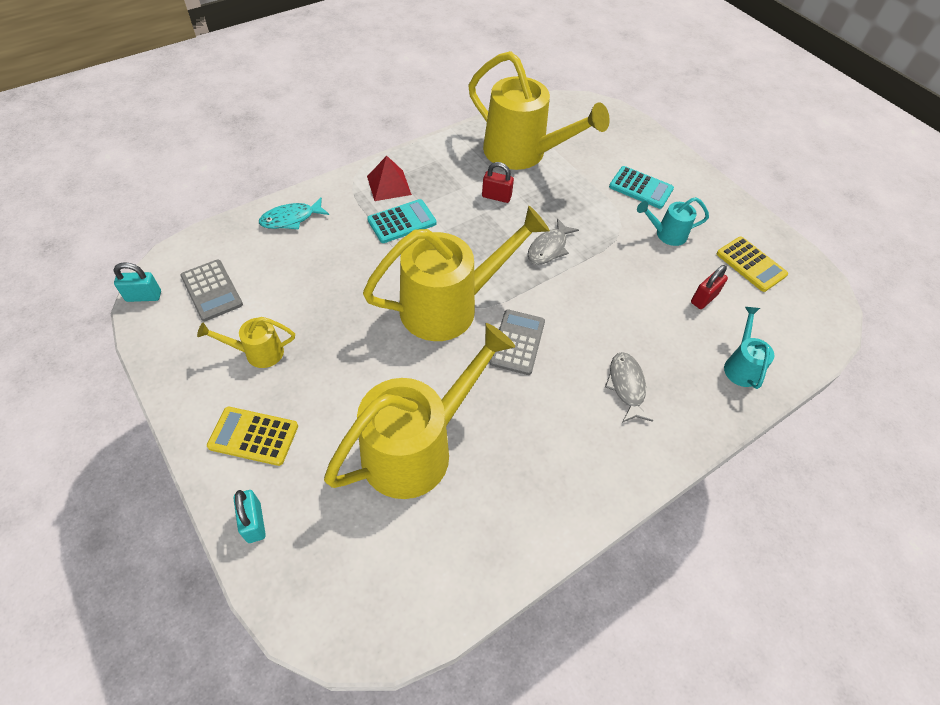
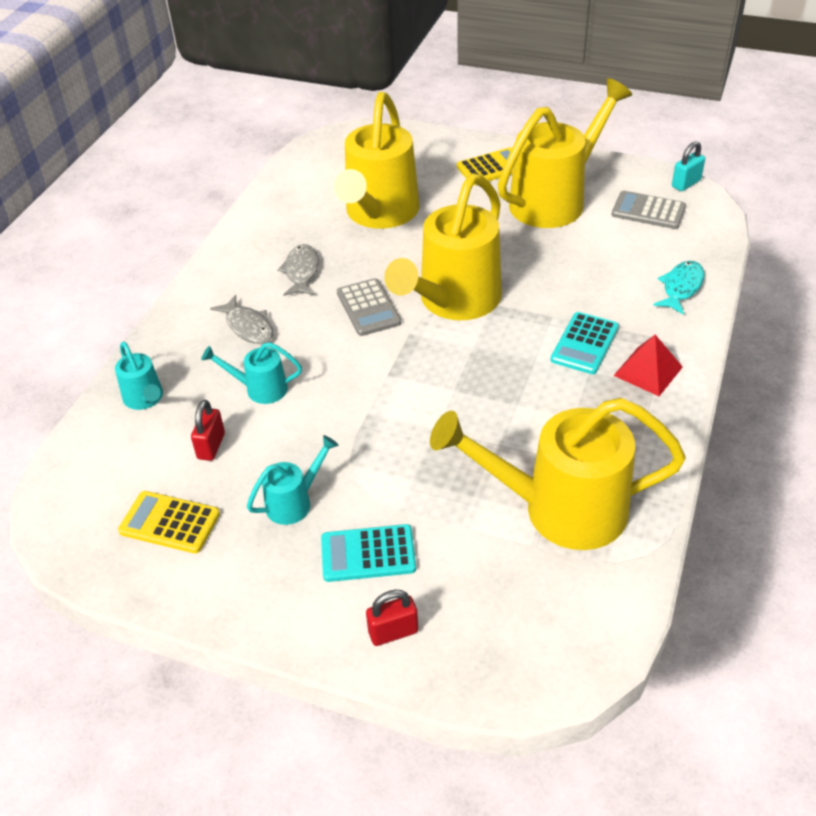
camera: 150 degrees right, 10 degrees down
(254, 522) = (438, 143): turquoise padlock -> none
(258, 353) = (555, 200): yellow watering can -> yellow watering can, size x2.19
(496, 196) = (526, 429): red padlock -> red padlock (393, 632)
(549, 248) = (414, 404): grey fish -> grey fish (301, 271)
(647, 322) = (260, 389): none -> turquoise watering can

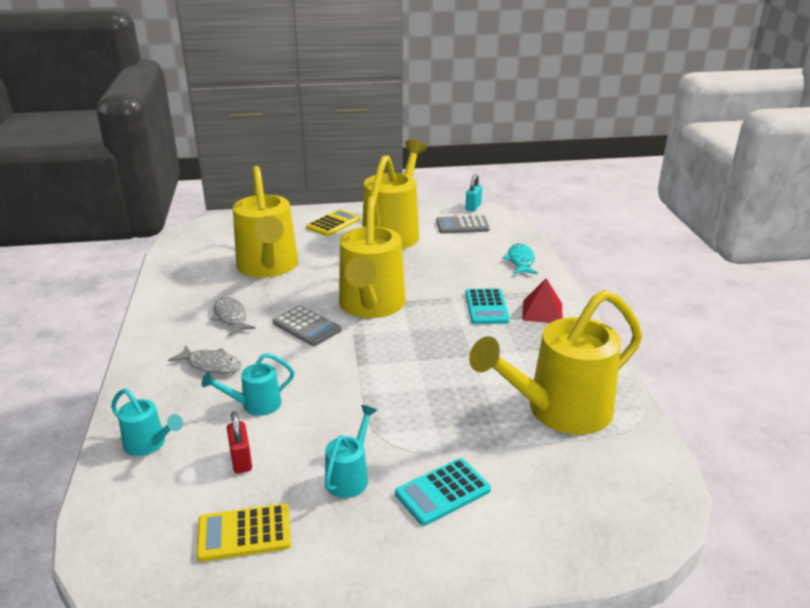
camera: 30 degrees left, 15 degrees down
(393, 632) = (510, 541): red padlock -> none

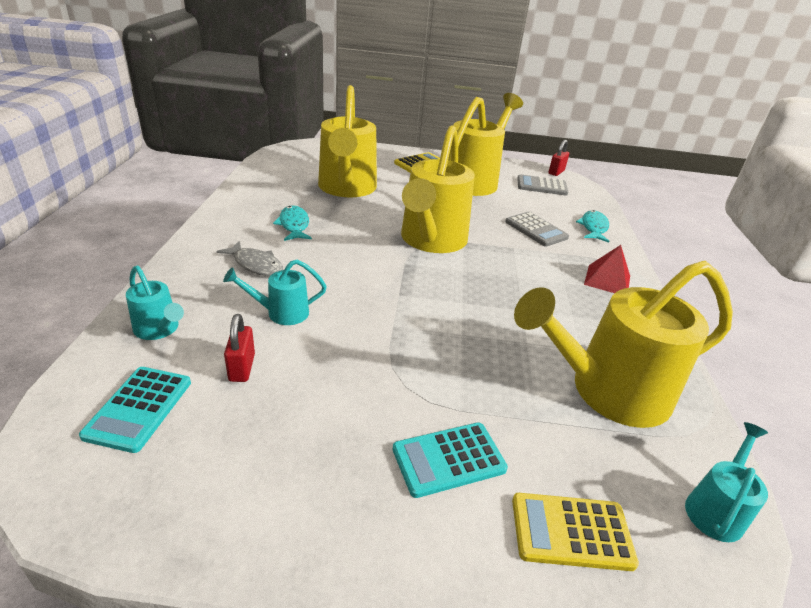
camera: 10 degrees right, 5 degrees up
(231, 317) = (294, 225): grey fish -> turquoise fish
(244, 533) = (208, 454): yellow calculator -> yellow calculator (571, 532)
(307, 326) = (362, 247): grey calculator -> grey calculator (536, 230)
(350, 476) = (349, 414): turquoise watering can -> turquoise watering can (716, 508)
(473, 207) = (556, 172): turquoise padlock -> red padlock
(486, 307) = (549, 264): turquoise calculator -> turquoise calculator (139, 408)

